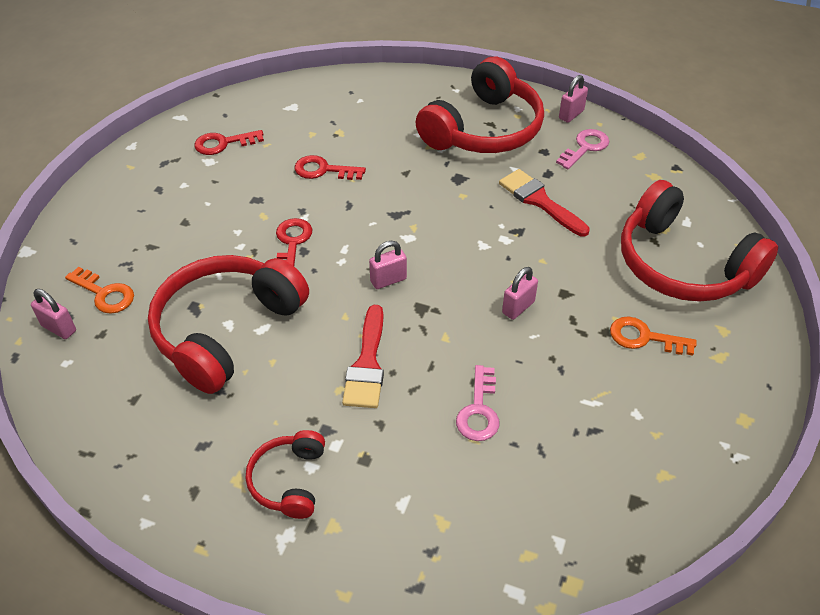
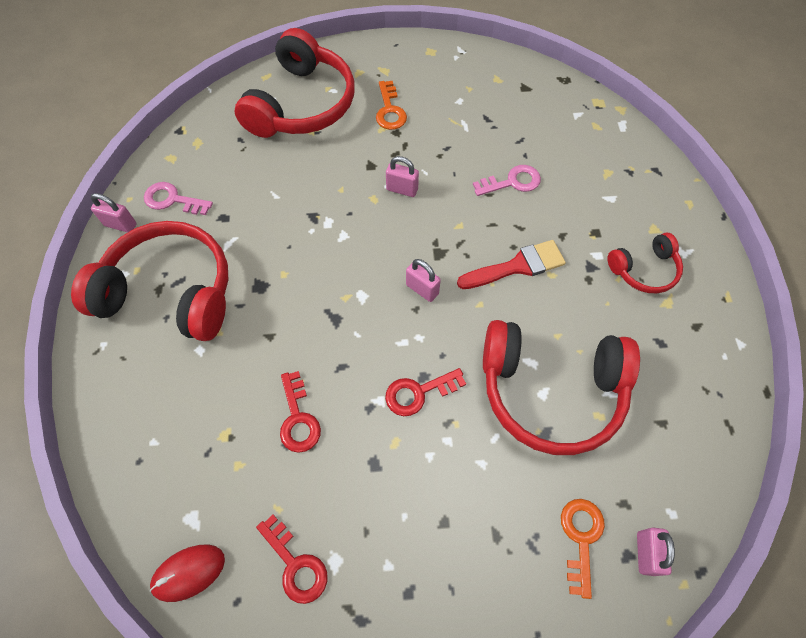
camera: 115 degrees left, 15 degrees up
(259, 99) = (189, 572): none -> red mouse
(540, 201) = (266, 212): red brush -> none

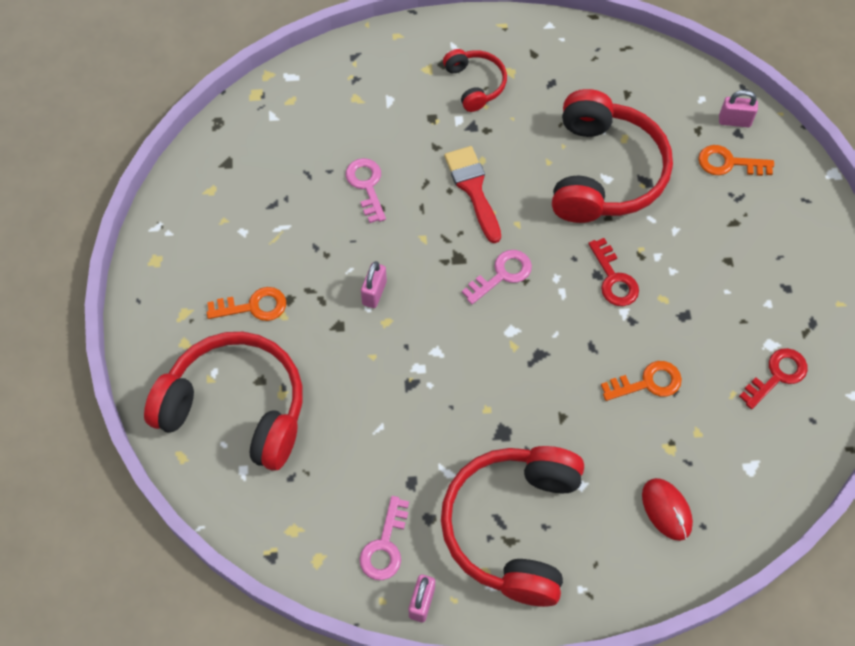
camera: 90 degrees left, 0 degrees up
(189, 572) = (796, 463): red mouse -> red mouse (666, 510)
(298, 419) = (648, 383): red key -> orange key
(422, 289) = (502, 274): pink padlock -> pink key

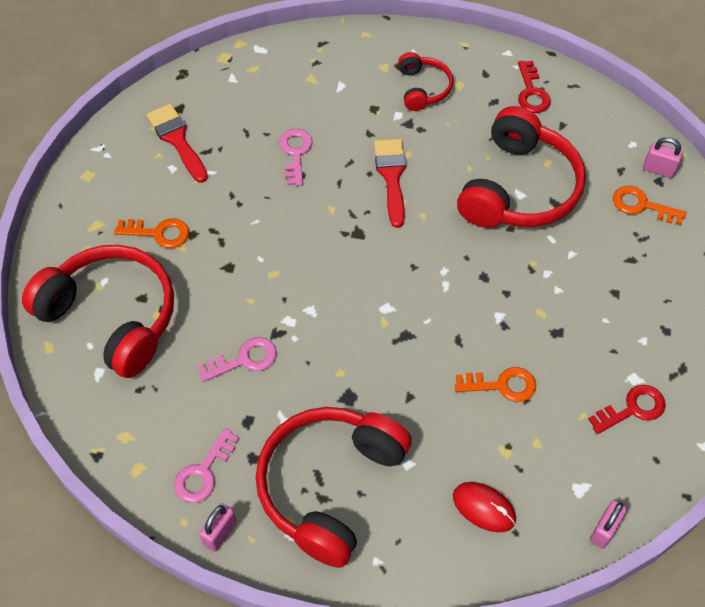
camera: 15 degrees right, 5 degrees down
(238, 199) = (177, 140): none -> red brush
(374, 293) = (271, 246): pink padlock -> pink padlock (604, 530)
(502, 274) = (394, 256): pink key -> pink key (245, 359)
(614, 279) = (498, 284): red key -> red key (531, 92)
(666, 510) = (484, 508): red mouse -> red mouse turned 45 degrees counterclockwise

